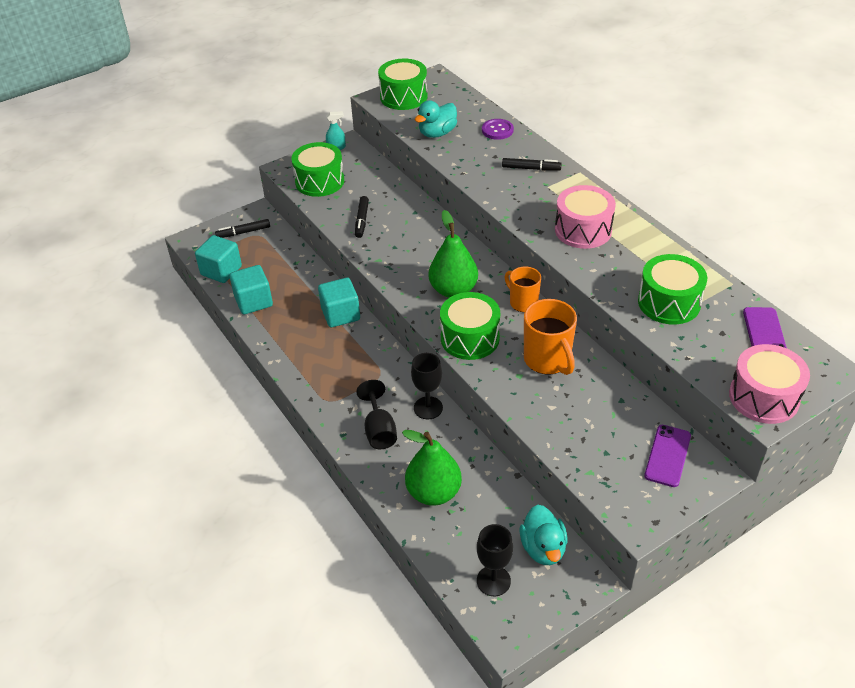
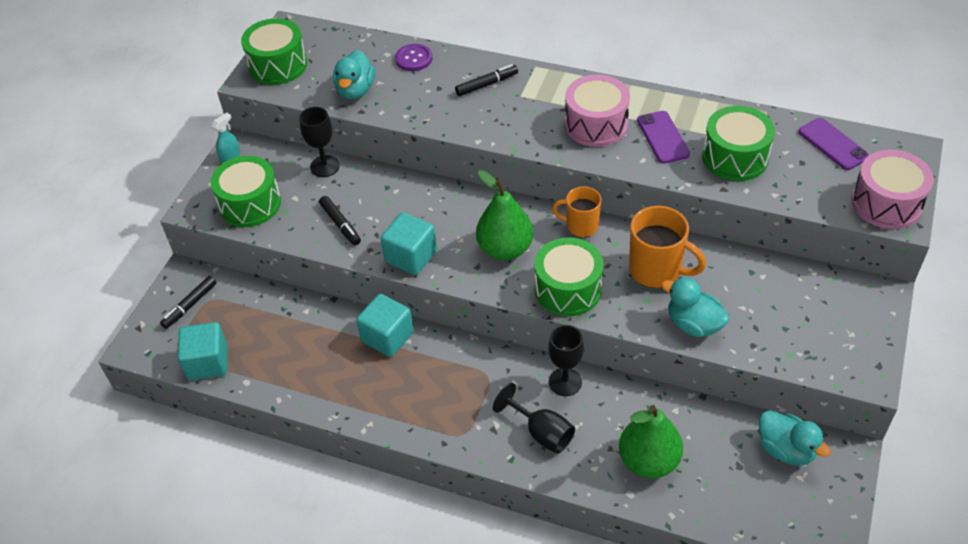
camera: 35 degrees left, 5 degrees up
(253, 301) = (280, 376): turquoise cube -> turquoise cube (411, 256)
(493, 581) = (775, 507): black goblet -> black goblet (325, 166)
(537, 410) = (693, 324): none -> turquoise duck
(667, 456) = (833, 300): purple phone -> purple phone (663, 137)

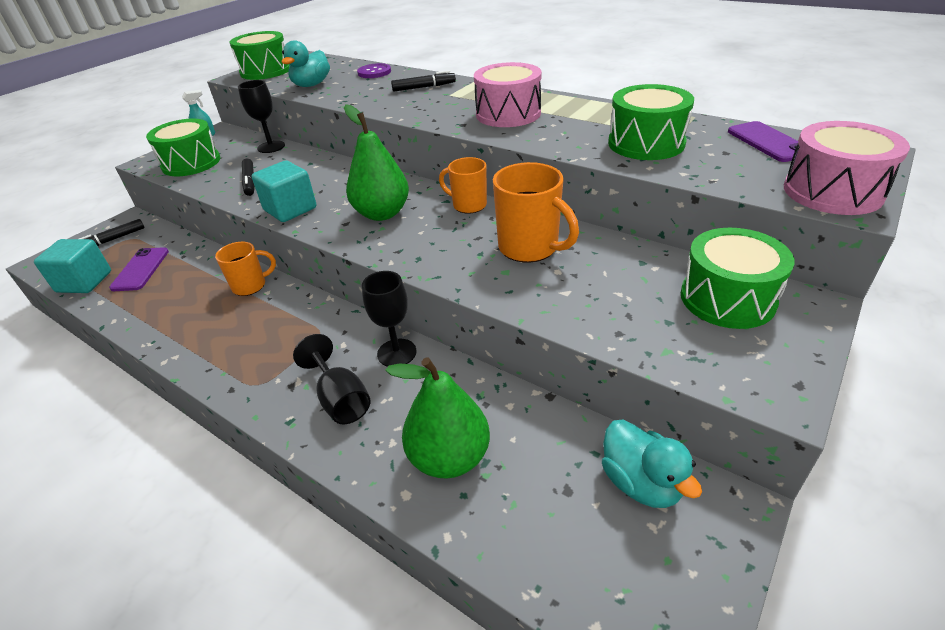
camera: 15 degrees right, 10 degrees down
(387, 337) = (250, 286): turquoise cube -> orange mug
(568, 289) = (424, 251): green drum -> green drum (727, 298)
(663, 137) = (572, 125): purple phone -> purple phone (141, 269)
(693, 324) = (550, 301): turquoise duck -> none

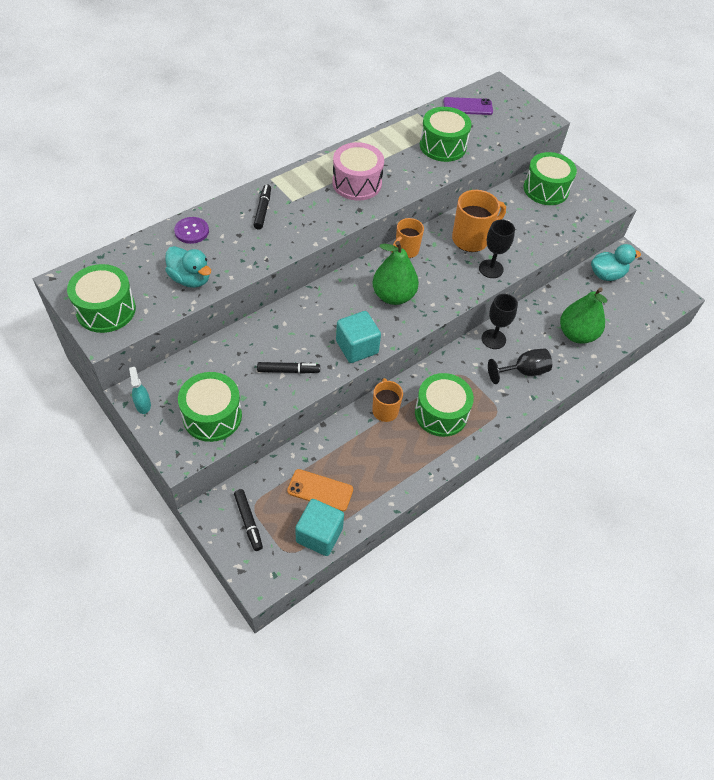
camera: 80 degrees left, 15 degrees up
(141, 269) = (320, 490): purple phone -> orange phone
(249, 330) = (441, 413): none -> green drum
(271, 147) = (217, 350): black goblet -> black goblet (491, 269)
(832, 191) = (528, 116): pink drum -> none

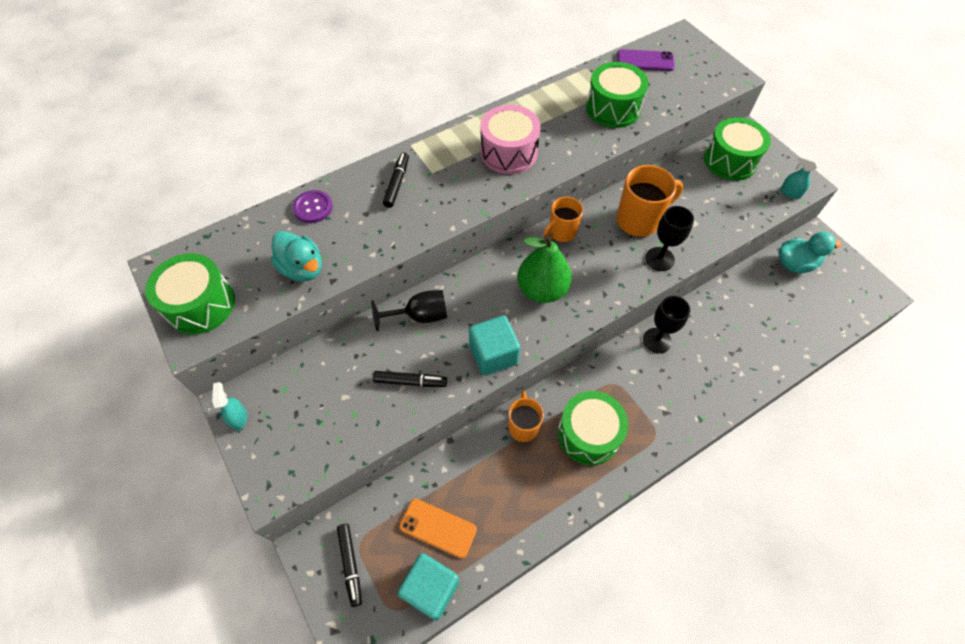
camera: 10 degrees right, 5 degrees up
(212, 416) = (315, 437): green drum -> none
(523, 371) = (690, 384): black goblet -> black goblet (420, 316)
(576, 334) = (756, 339): green pear -> none
(596, 214) = (790, 193): none -> turquoise spray bottle

